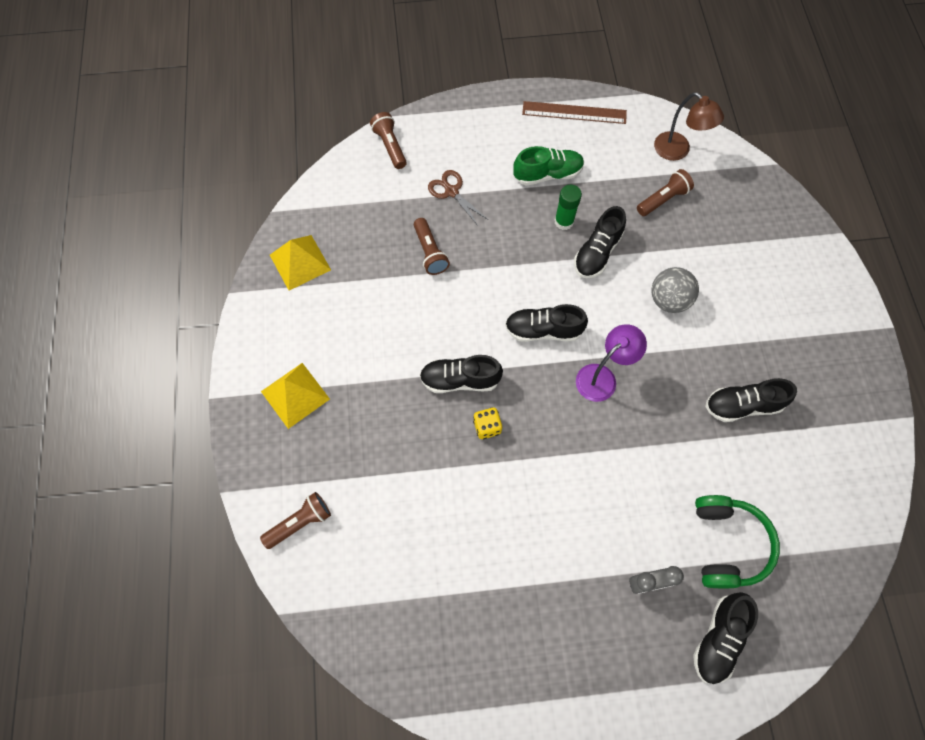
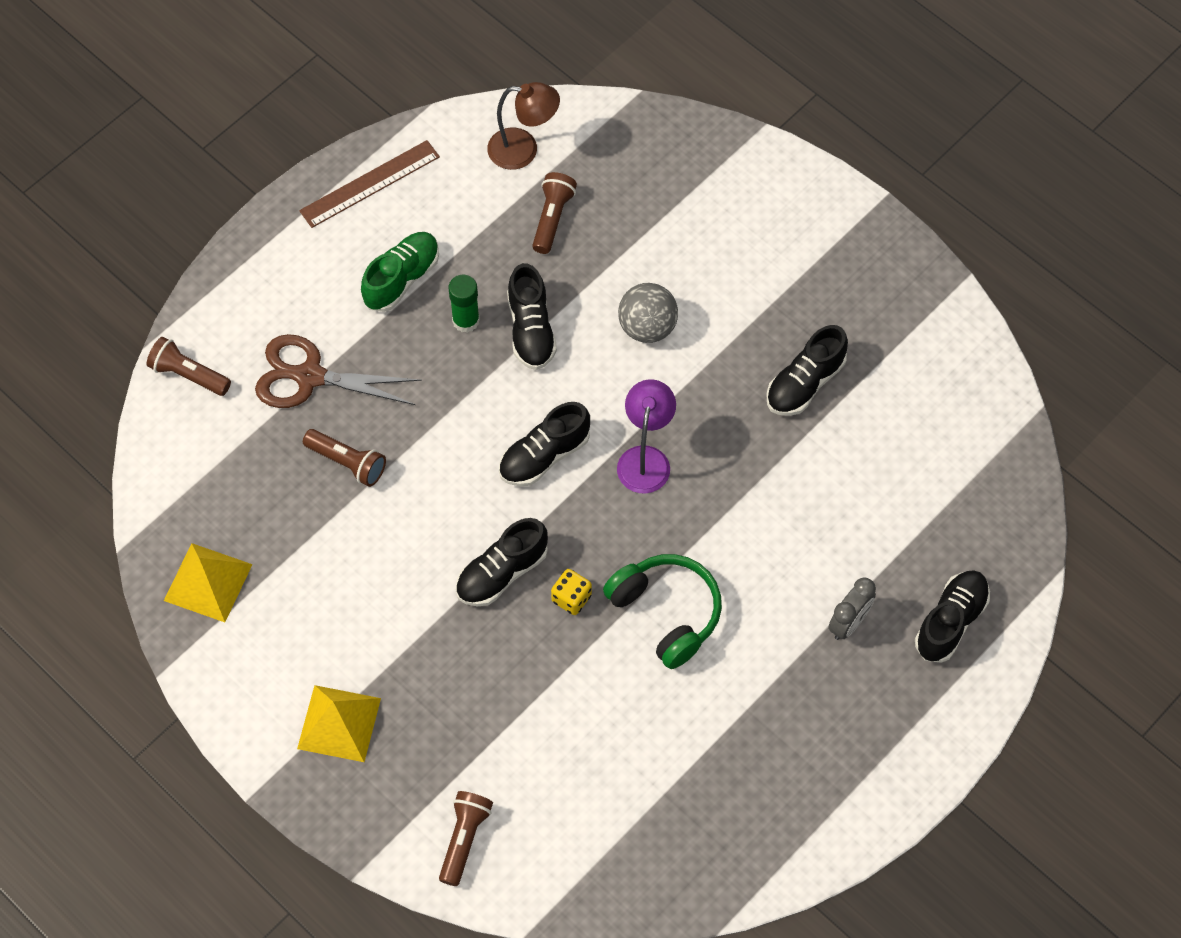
camera: 40 degrees left, 5 degrees down
(451, 191) = (310, 376): brown scissors -> brown scissors, size x1.58
(718, 638) = (950, 622): black shoe -> black shoe turned 135 degrees counterclockwise
(727, 544) = (893, 530): green headphones -> green headphones (666, 613)

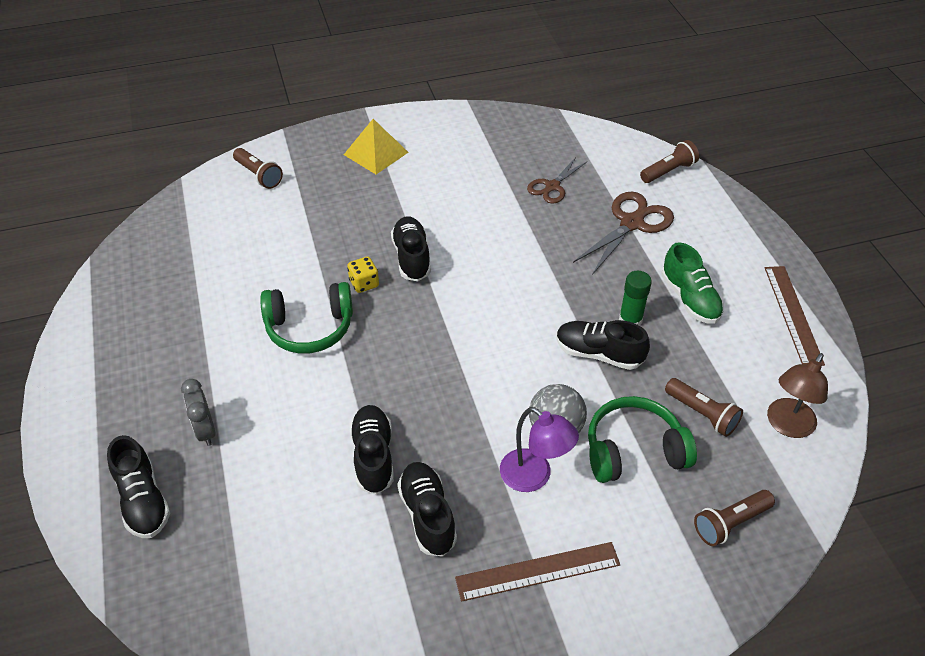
camera: 120 degrees right, 15 degrees down
(208, 582) = (510, 134): yellow pyramid -> none
(289, 486) = (552, 186): none -> brown scissors
(347, 462) = (551, 217): brown flashlight -> brown flashlight (730, 523)
(544, 456) = (484, 316): black shoe -> black shoe (373, 456)
(630, 256) = (634, 450): none -> green headphones
(645, 459) = (438, 372): purple lamp -> purple lamp (534, 477)
(798, 278) = (538, 571): none -> brown ruler

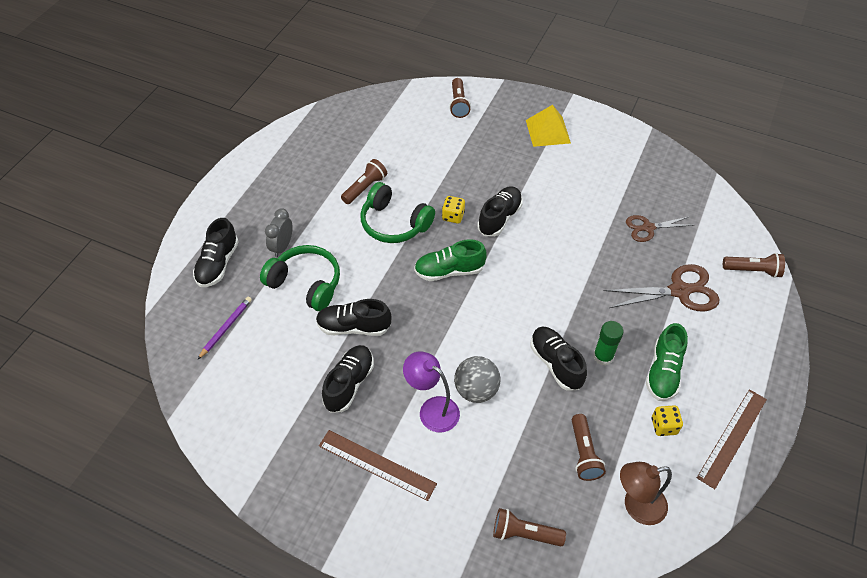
camera: 40 degrees right, 5 degrees up
(227, 561) = (226, 328): none -> purple pencil
(240, 312) = (365, 188): none -> brown flashlight
(373, 456) = (353, 327): black shoe -> black shoe turned 120 degrees counterclockwise
(414, 337) = (449, 271): none -> green shoe
(534, 477) = (432, 409): purple lamp -> purple lamp turned 135 degrees clockwise
(634, 450) = (511, 441): green headphones -> green headphones (306, 284)
(736, 343) = (664, 426): none -> yellow dice

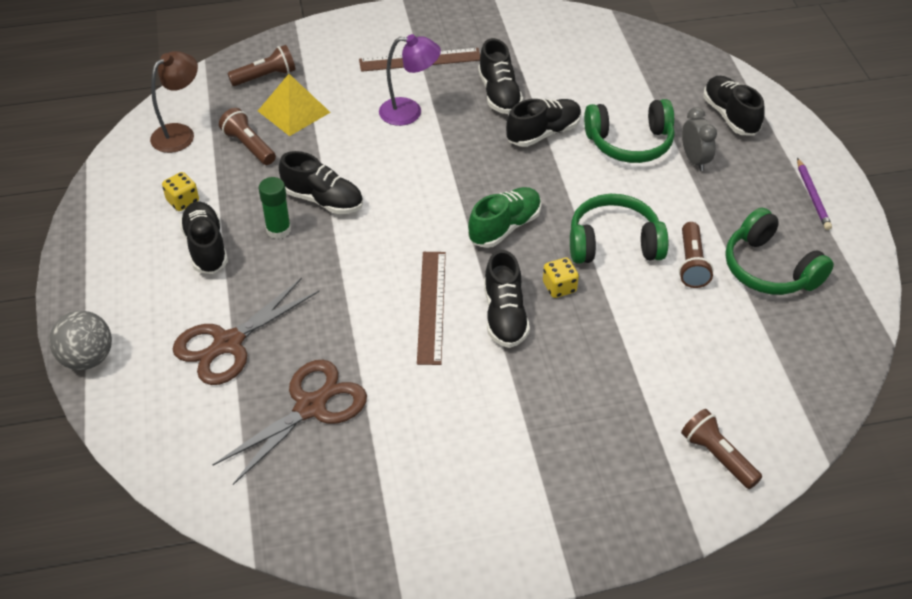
camera: 145 degrees right, 5 degrees down
(226, 328) = (651, 78): purple pencil -> purple pencil (812, 196)
(327, 162) = (769, 269): none -> green headphones
(476, 390) = (383, 143): grey ball -> grey ball (87, 358)
(547, 131) = (552, 487): yellow pyramid -> yellow pyramid (294, 111)
(648, 228) = (310, 407): brown scissors -> brown scissors, size x1.58
(663, 372) = (206, 247): green shoe -> black shoe
(732, 437) = (108, 224): brown ruler -> brown ruler (431, 306)
(752, 270) = (143, 422): brown flashlight -> none

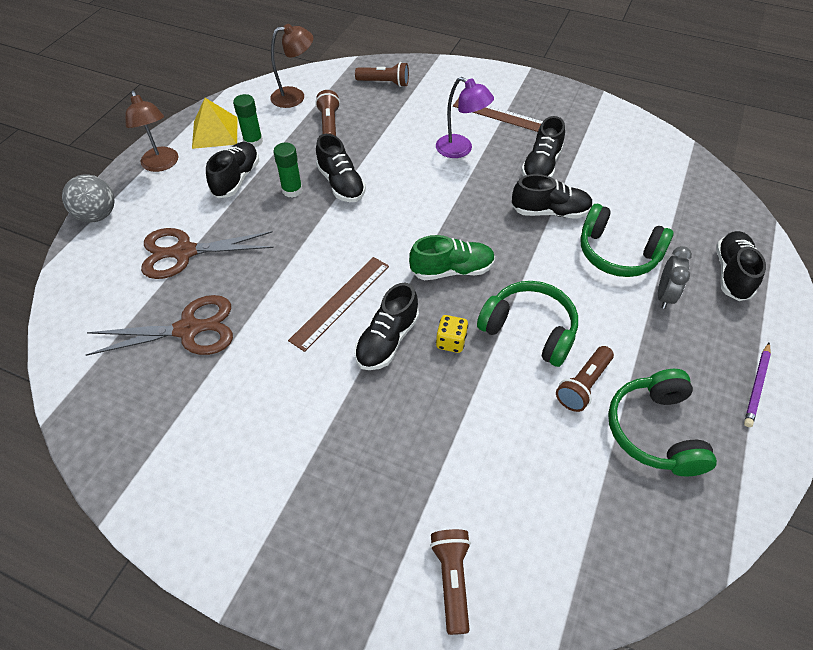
camera: 35 degrees right, 5 degrees up
(103, 273) = (162, 165): none -> brown lamp
(183, 201) = (253, 141): yellow dice -> green glue stick
(294, 111) = (380, 114): yellow pyramid -> yellow pyramid (215, 132)

